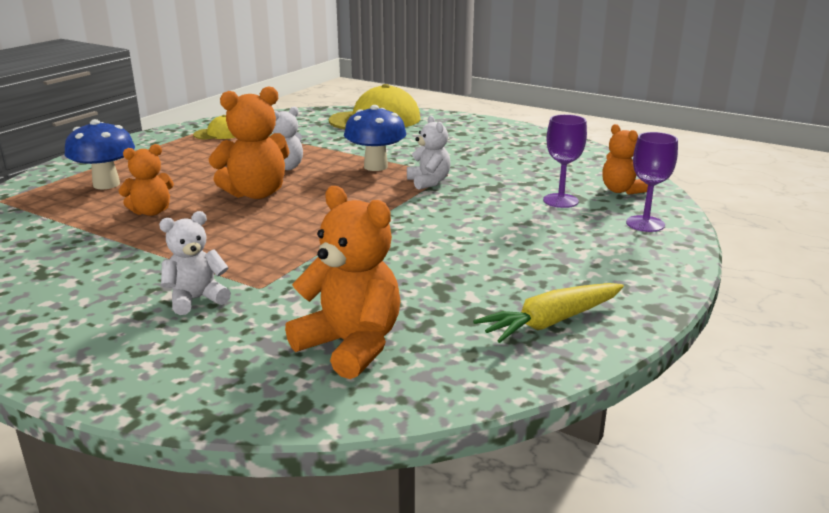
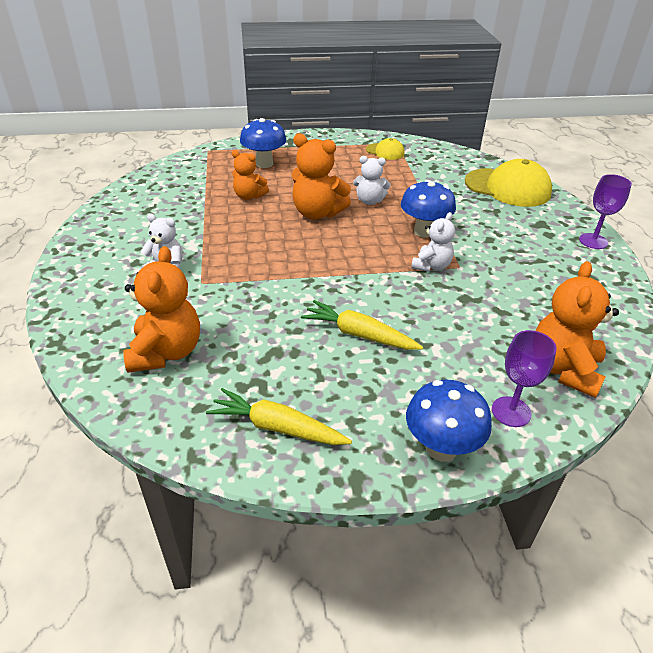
camera: 50 degrees right, 15 degrees up
(475, 242) = (359, 335): none -> yellow carrot
(560, 201) = (490, 344): purple goblet -> purple goblet (593, 241)
(621, 190) = (563, 369): orange teddy bear -> orange teddy bear, size x1.61
(657, 262) = (441, 448): none -> blue mushroom

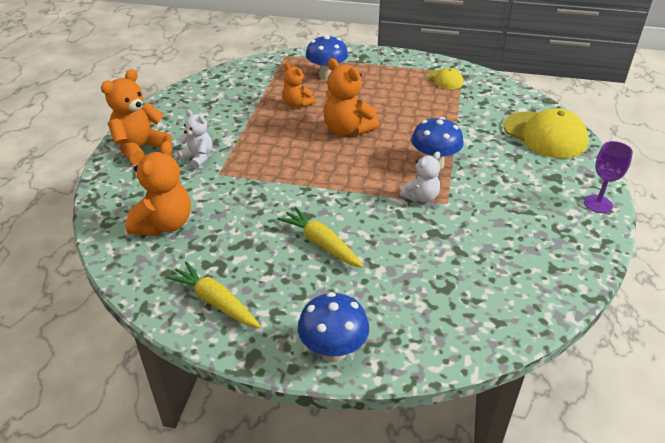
camera: 20 degrees right, 0 degrees up
(369, 201) = (401, 126): white teddy bear -> none
(511, 411) = (411, 338): purple goblet -> none
(563, 369) = (483, 314): orange teddy bear -> orange teddy bear (140, 148)

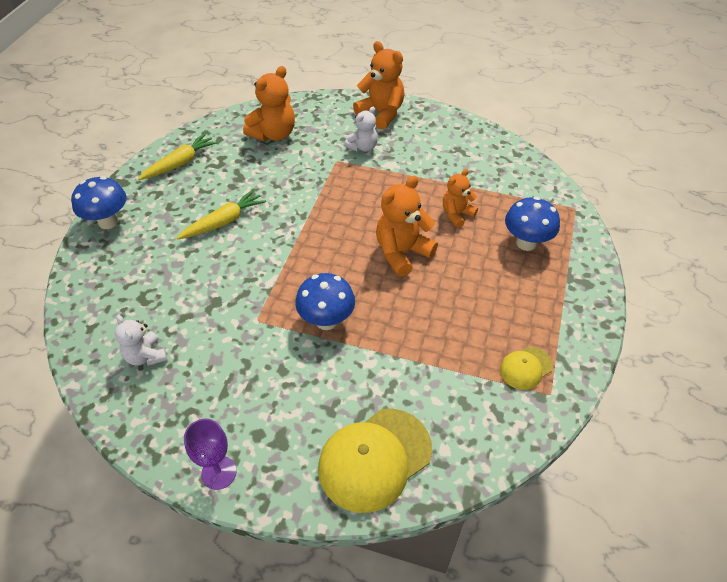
camera: 95 degrees right, 10 degrees up
(164, 224) = (274, 134): orange teddy bear -> orange teddy bear turned 75 degrees counterclockwise
(421, 197) = (271, 300): white teddy bear -> white teddy bear (146, 356)

